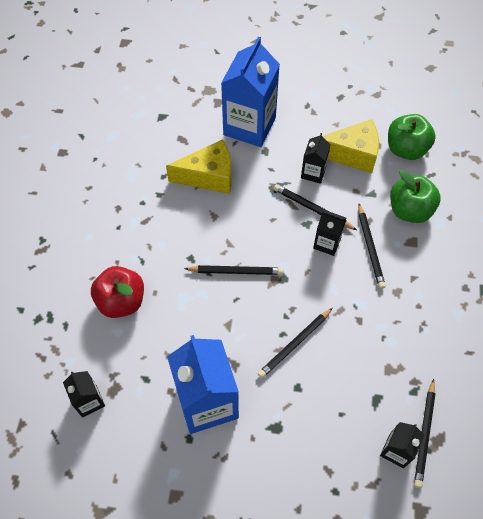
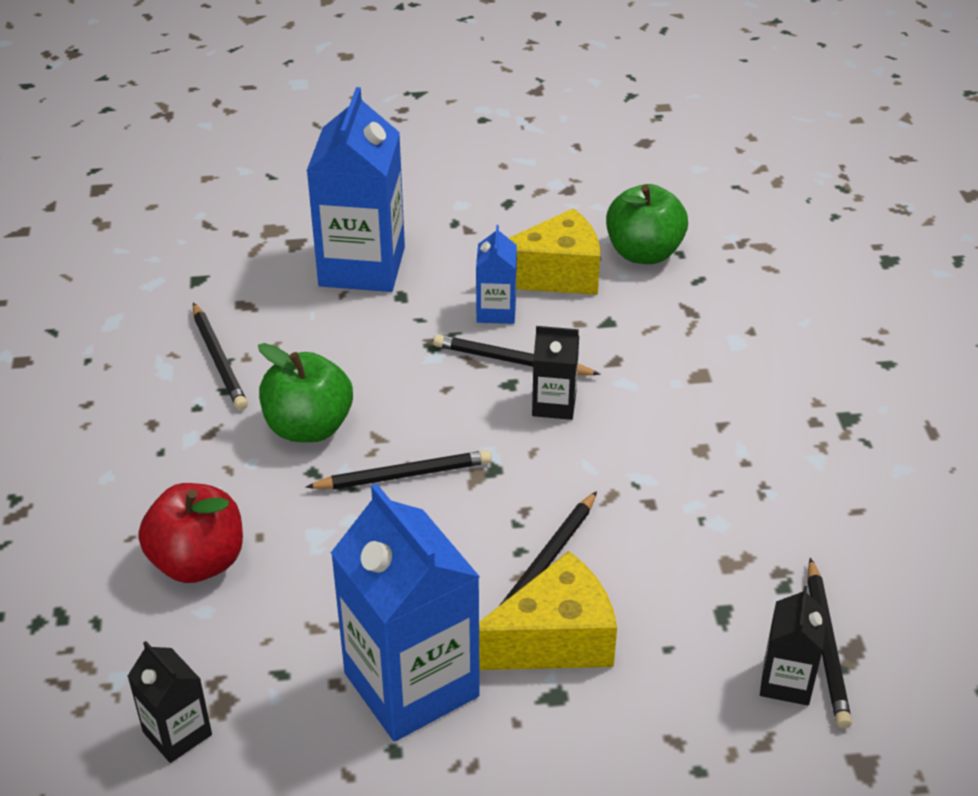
camera: 15 degrees left, 20 degrees down
(209, 176) = (310, 348): yellow cheese -> yellow cheese (553, 640)
(313, 173) = (496, 311): black carton -> blue carton
(370, 247) = (632, 396): black pencil -> black pencil (218, 359)
(409, 210) = (680, 333): green apple -> green apple (309, 427)

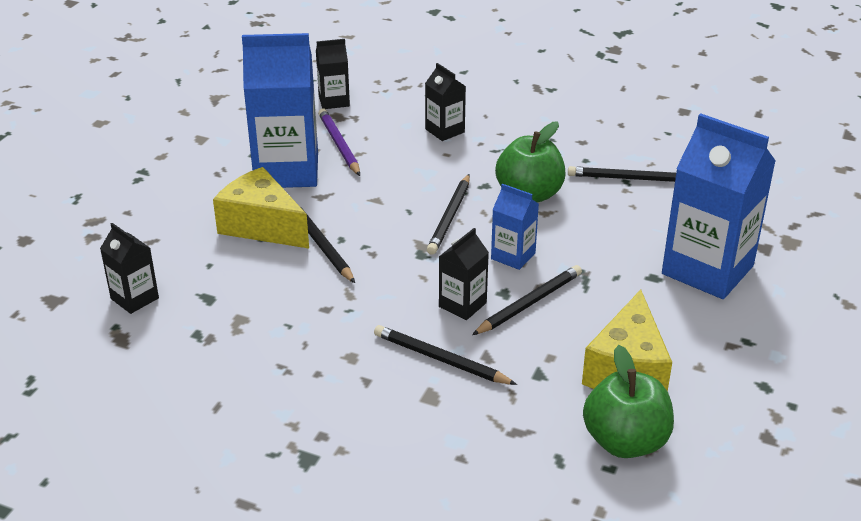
camera: 120 degrees right, 5 degrees down
(198, 562) = (445, 131): red apple -> black carton
(305, 660) = (339, 145): none -> purple pencil
(496, 311) = (598, 318): blue carton -> blue carton (513, 256)
(553, 640) = (262, 226): yellow cheese -> yellow cheese turned 120 degrees clockwise
(826, 646) = (136, 328): black pencil -> black pencil (441, 359)

